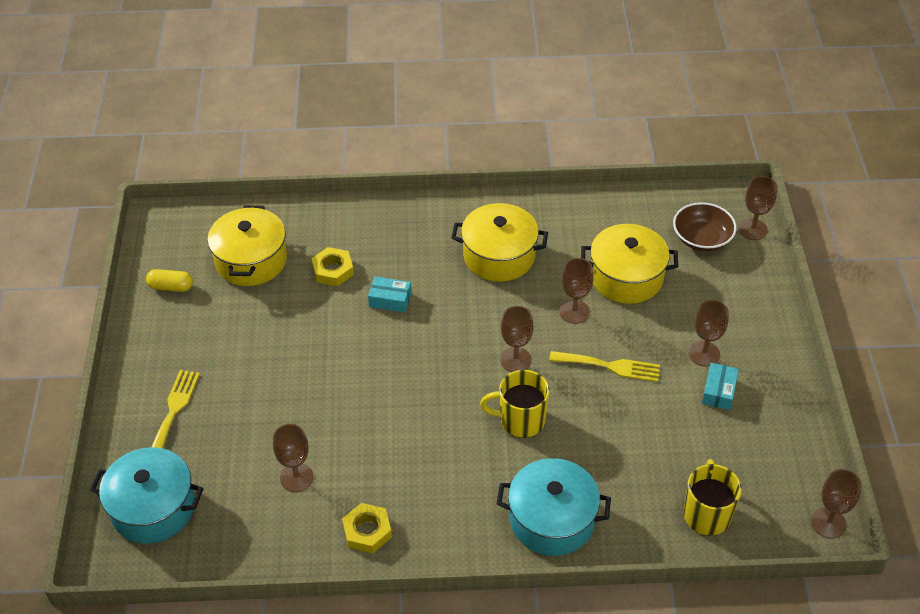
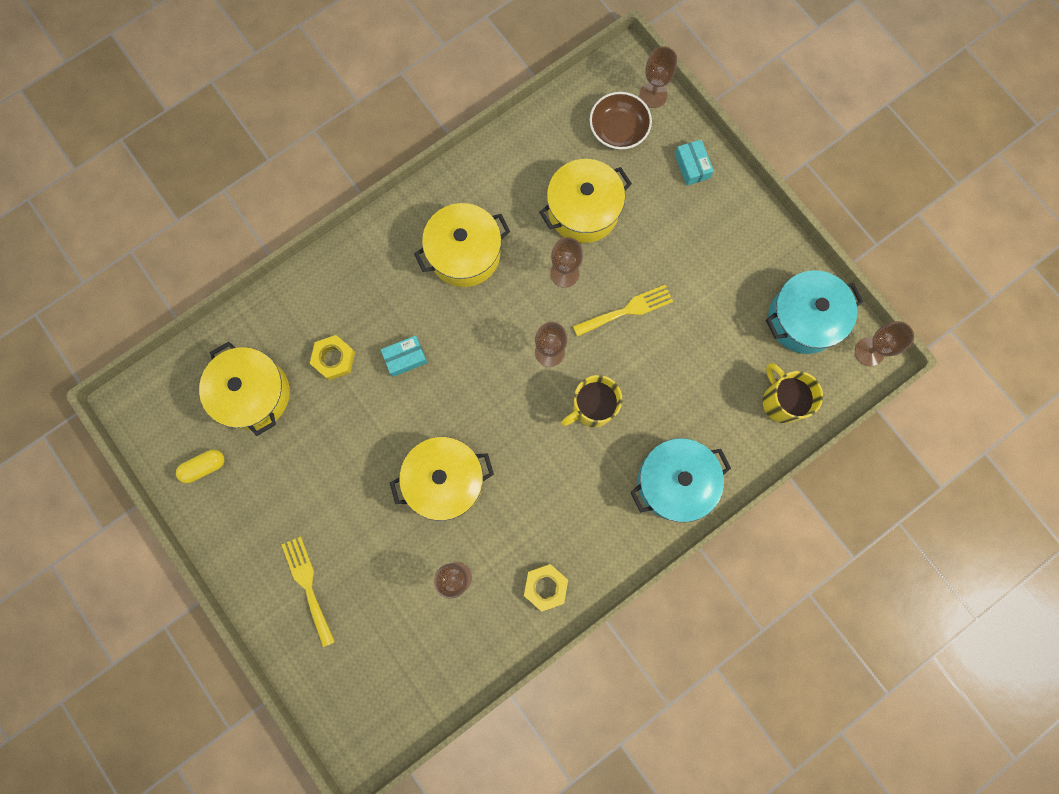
camera: 35 degrees left, 30 degrees up
(153, 508) = (363, 682): turquoise pot -> turquoise pot (803, 319)
(348, 402) = (445, 481): none -> yellow pot
(704, 354) = (691, 251): brown goblet -> none
(719, 391) = (723, 281): turquoise box -> turquoise box (692, 166)

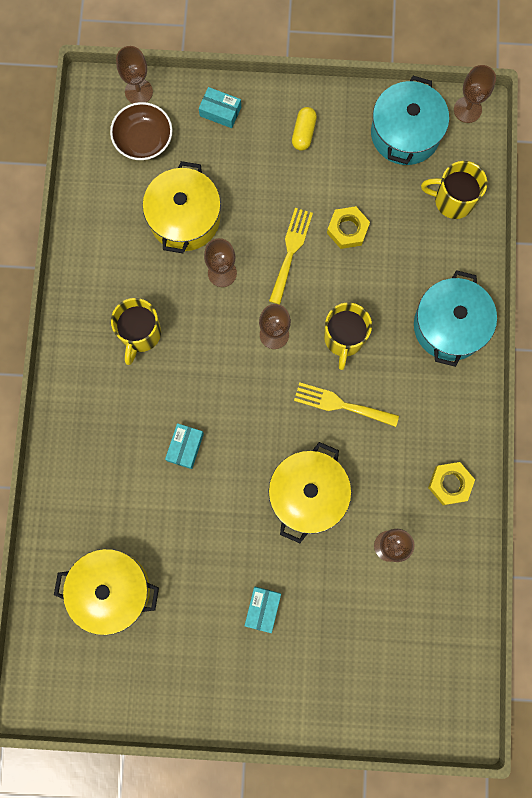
camera: 50 degrees left, 0 degrees up
(204, 467) = (138, 676): yellow capsule -> yellow capsule (303, 133)
(308, 585) = (302, 666): yellow fork -> yellow fork (340, 404)
(328, 518) = (262, 609): none -> turquoise box
(334, 359) = (138, 503): yellow nut -> yellow nut (347, 229)
(464, 253) = (140, 334): yellow pot -> yellow mug

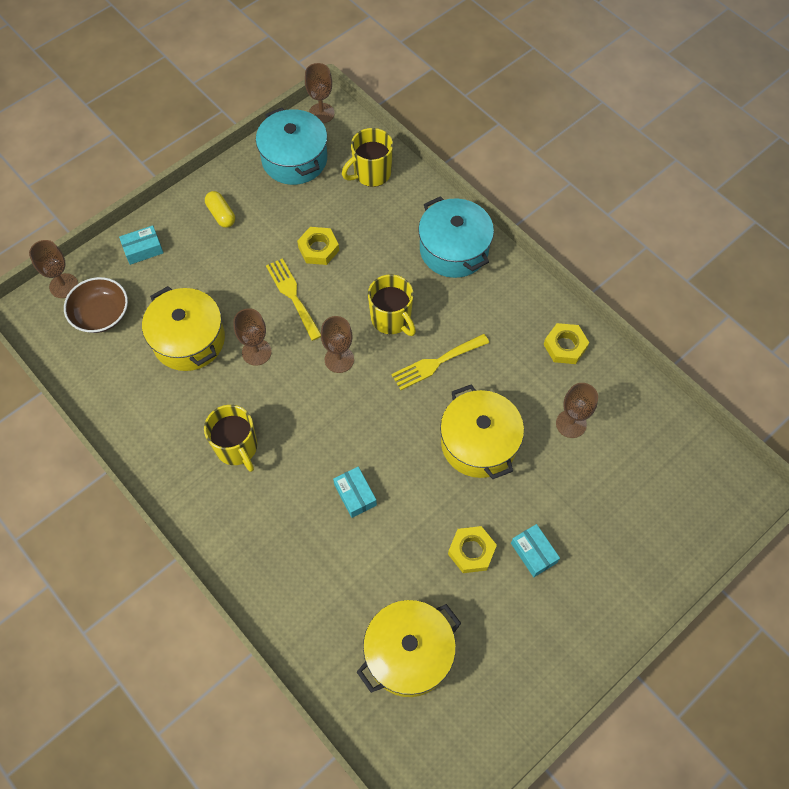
camera: 45 degrees left, 15 degrees down
(222, 565) = (471, 551): none -> yellow nut

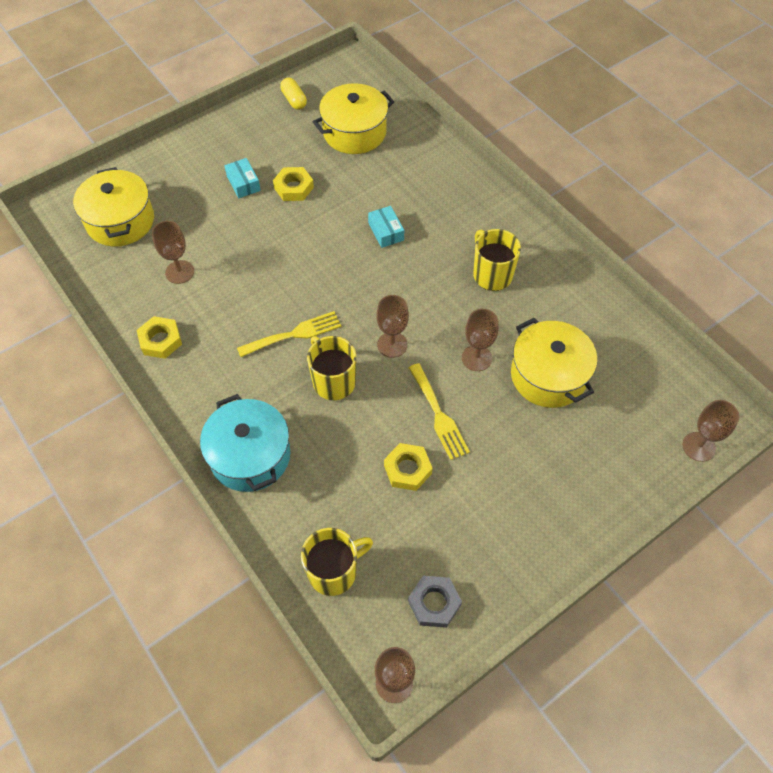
camera: 175 degrees left, 5 degrees down
(101, 314) = (648, 410): brown bowl -> none
(143, 249) = (616, 485): turquoise box -> none
(221, 215) = (526, 525): yellow capsule -> yellow capsule (294, 100)
(294, 159) = (434, 603): turquoise pot -> grey nut
(479, 443) = (269, 263): yellow pot -> yellow pot (120, 221)

